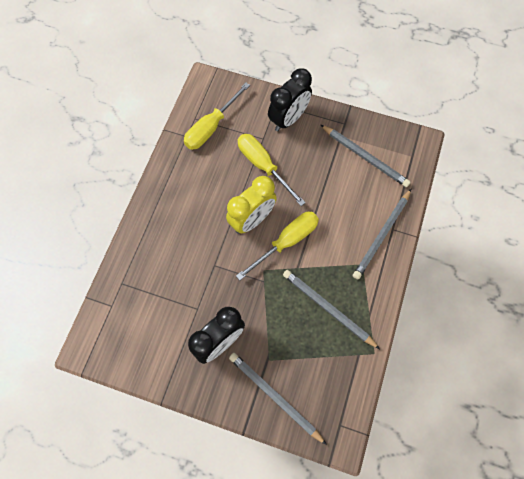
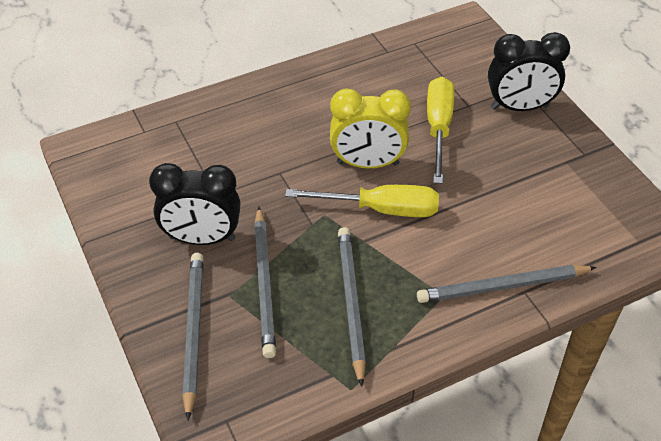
camera: 45 degrees right, 20 degrees down
(211, 127) = (423, 60): yellow screwdriver -> none
(365, 157) = (573, 200): grey pencil -> grey pencil (265, 283)

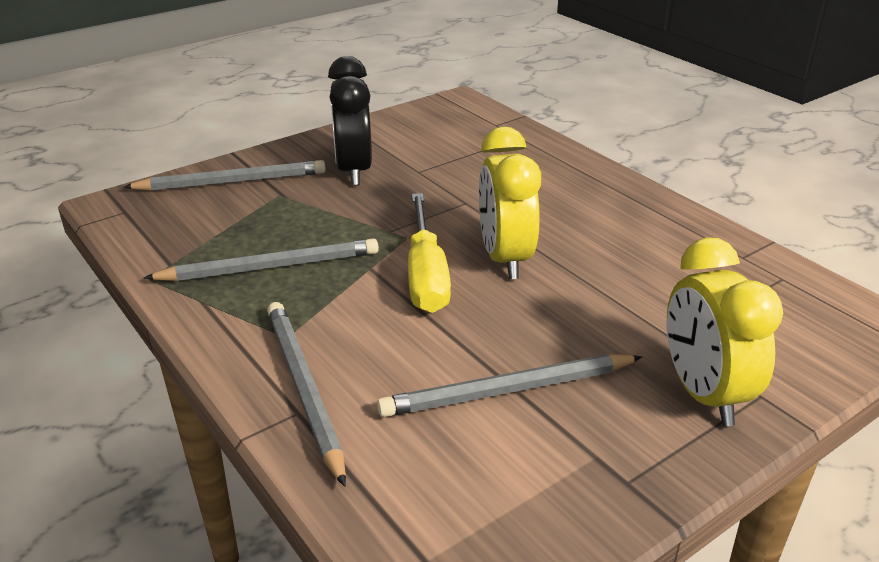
camera: 80 degrees right, 15 degrees down
(265, 283) = (296, 211): grey pencil -> grey pencil (508, 391)
(438, 128) = (604, 311): yellow screwdriver -> none
(519, 107) = (703, 394): black clock -> yellow clock

